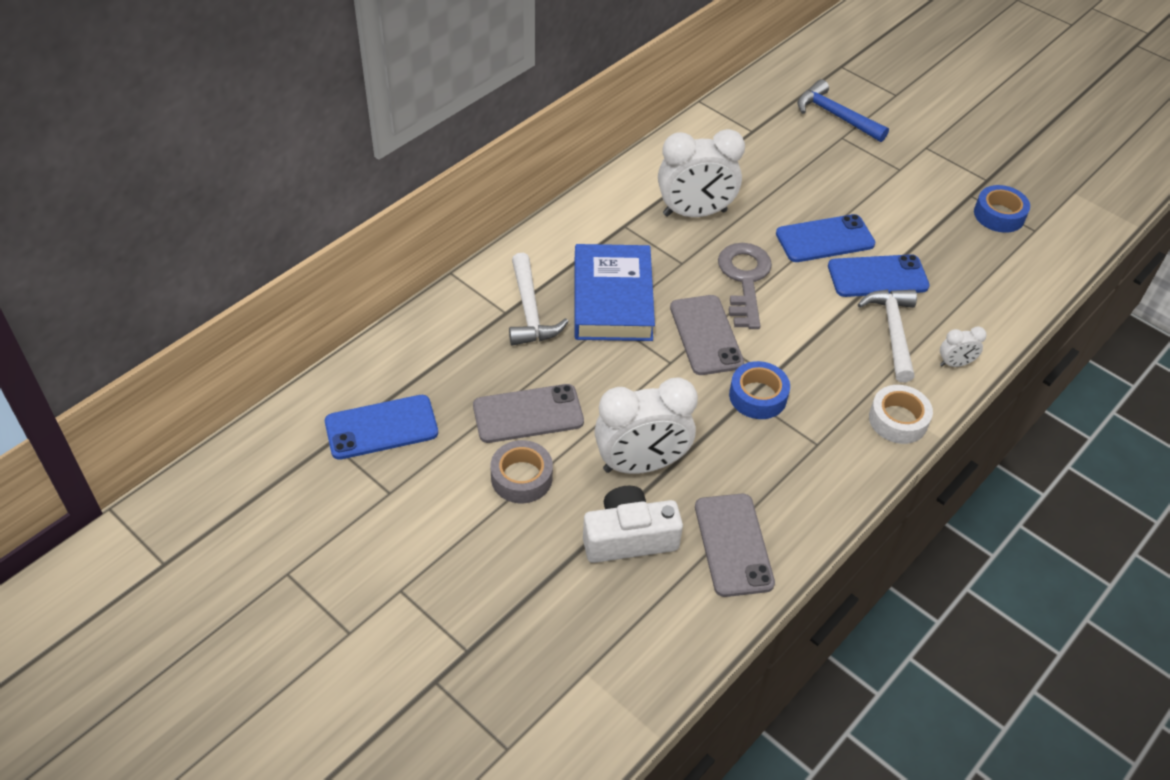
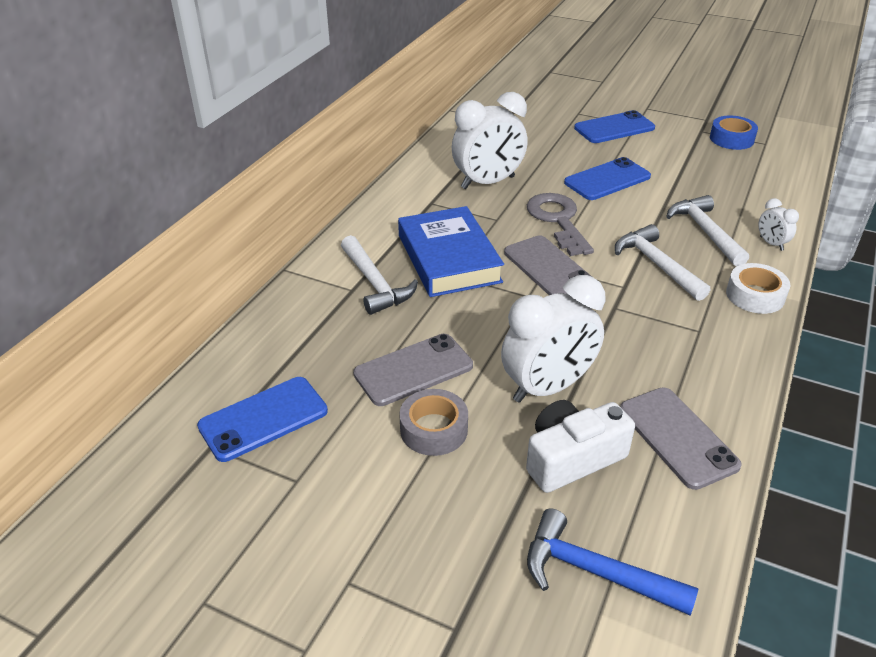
camera: 15 degrees left, 10 degrees down
(758, 396) = (622, 305): blue tape -> none
(818, 359) = (657, 265): none -> white hammer
(836, 116) = (565, 101): blue hammer -> blue hammer (595, 572)
(877, 276) = (666, 196): blue phone -> blue phone (614, 128)
(955, 364) = (771, 243): white clock -> white clock turned 90 degrees clockwise

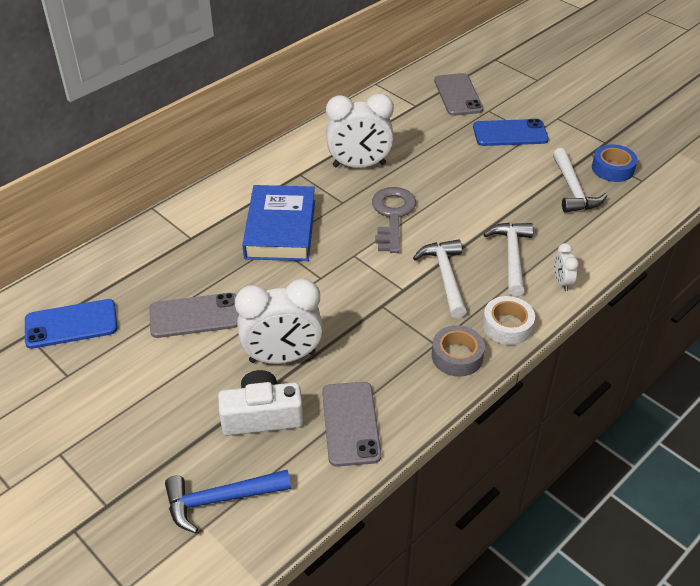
camera: 20 degrees right, 5 degrees up
(375, 283) = (211, 237): white hammer -> white hammer (573, 189)
(434, 429) = (179, 366): grey tape -> grey tape (457, 356)
(548, 268) = (353, 257): grey phone -> grey phone (458, 95)
(595, 572) = (220, 500): blue hammer -> blue hammer turned 60 degrees counterclockwise
(607, 180) = (464, 185): blue phone -> none

